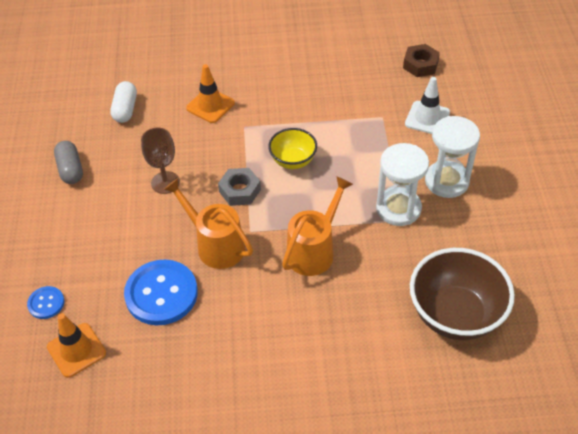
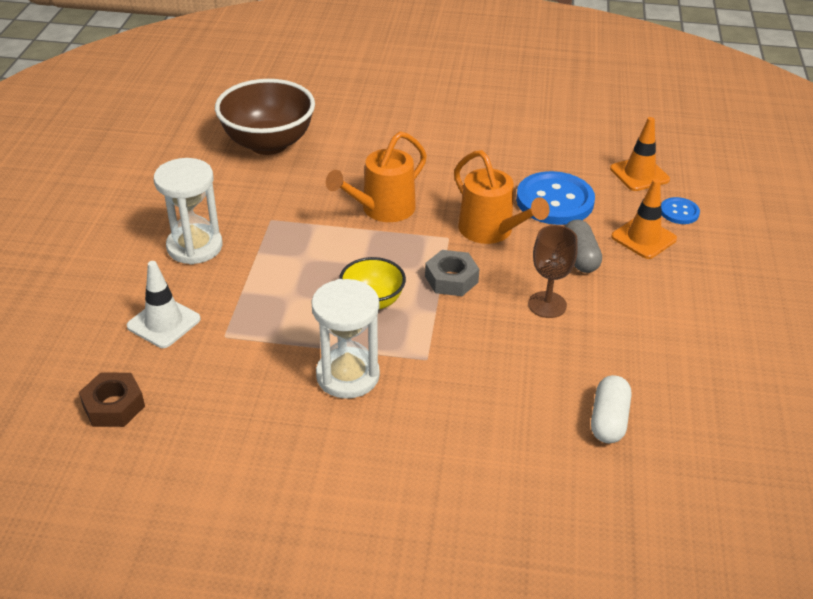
camera: 170 degrees left, 10 degrees down
(71, 169) = (680, 343): grey capsule -> grey capsule (580, 257)
(210, 105) = (471, 400): orange traffic cone -> orange traffic cone (643, 238)
(398, 208) = (269, 230): white hourglass -> white hourglass (347, 376)

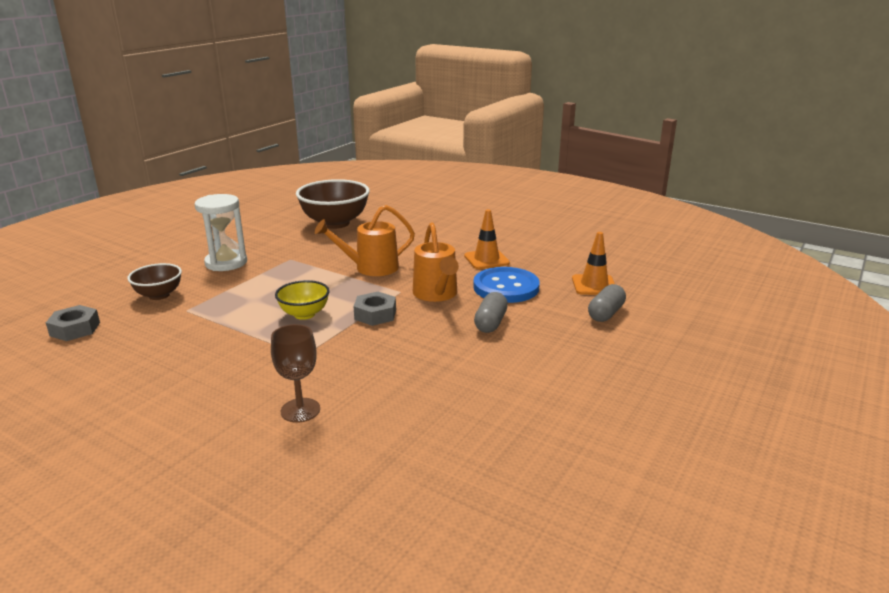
camera: 25 degrees right, 15 degrees down
(113, 406) = (75, 329): brown nut -> grey nut
(164, 323) = (159, 295): white traffic cone -> brown bowl
(347, 376) = (237, 350): white hourglass -> none
(547, 305) = (432, 345): brown goblet -> brown goblet (300, 410)
(608, 420) = (401, 429): white capsule -> none
(643, 238) = (557, 323): orange traffic cone -> orange traffic cone (486, 259)
(679, 212) = (606, 313): blue button -> grey capsule

